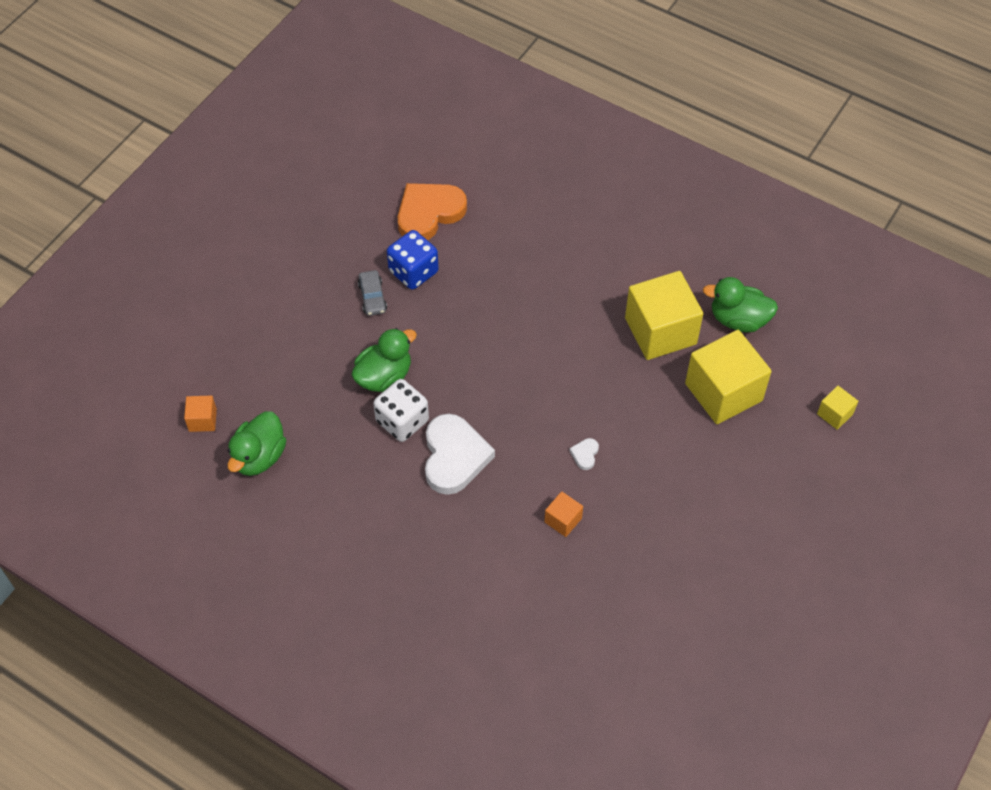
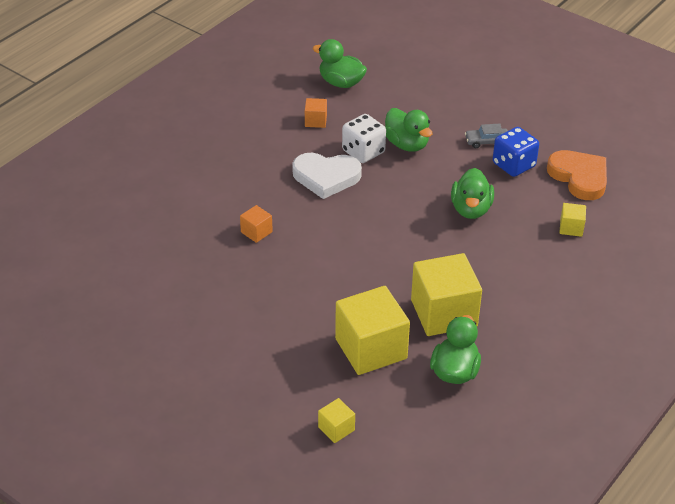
camera: 95 degrees right, 15 degrees down
(202, 420) = (376, 58): orange cube -> orange cube (315, 121)
(495, 311) = (471, 209): none -> green duck
(513, 223) = (571, 228): none -> yellow cube
(585, 454) = (317, 250): white heart -> none

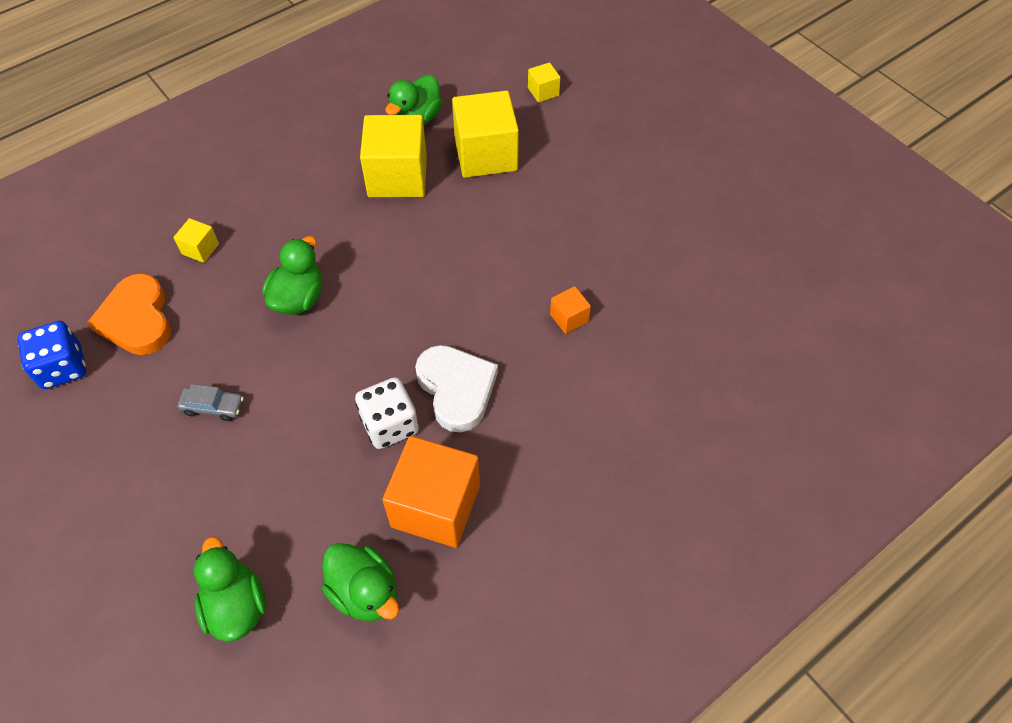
camera: 165 degrees left, 15 degrees up
(315, 121) = (435, 506): orange cube -> orange cube, size x2.19
(326, 177) = (456, 389): white heart -> white heart turned 45 degrees clockwise
(407, 144) = (324, 426): green duck -> green duck (236, 606)
(513, 165) = (204, 357): blue dice -> blue dice (62, 367)

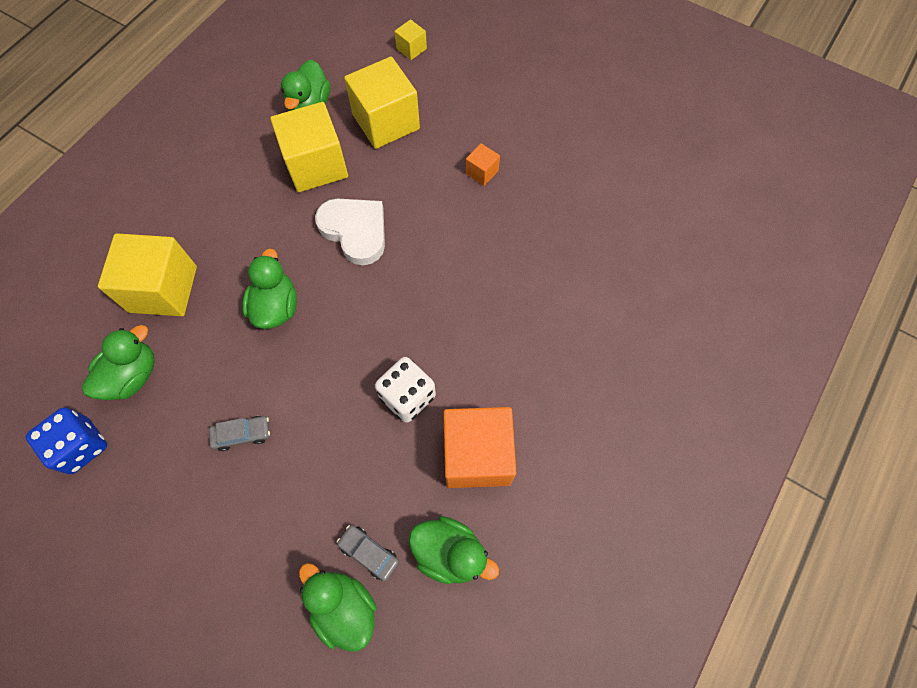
camera: 20 degrees left, 10 degrees up
(137, 319) = (132, 376): orange heart -> green duck
(200, 249) = (163, 289): yellow cube -> yellow cube, size x2.19
(284, 562) = (369, 553): none -> grey car
(456, 389) = (451, 344): white heart -> white heart (355, 231)
(569, 318) = (518, 250): orange cube -> orange cube (482, 172)

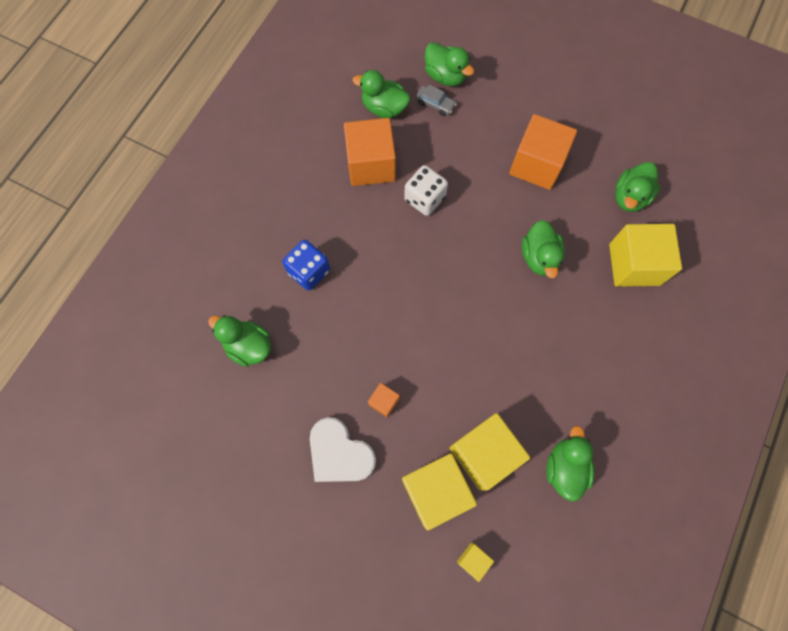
camera: 175 degrees right, 5 degrees up
(81, 446) = (645, 149): blue dice -> blue dice (309, 271)
(242, 434) = (536, 164): grey car -> orange cube
(316, 165) = (540, 396): yellow cube -> yellow cube (435, 491)
(355, 231) = (490, 330): white heart -> white heart (339, 453)
(631, 235) = (248, 346): none -> green duck

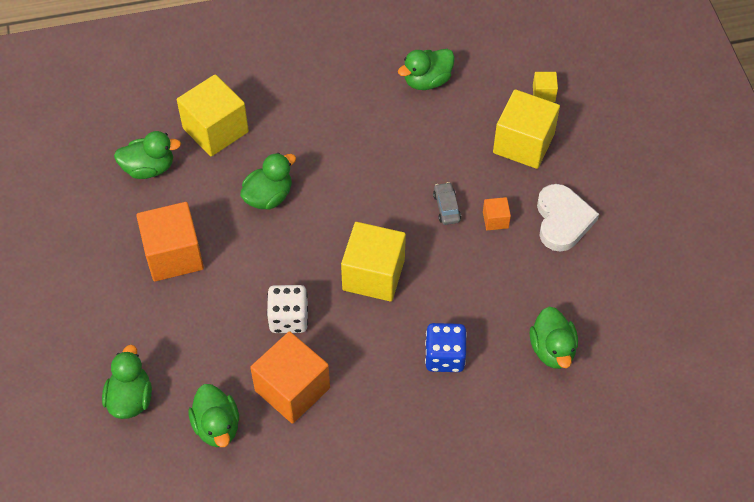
camera: 130 degrees left, 15 degrees down
(435, 104) = (173, 383): grey car -> grey car (446, 207)
(484, 454) = (467, 132): yellow cube -> yellow cube (373, 275)

